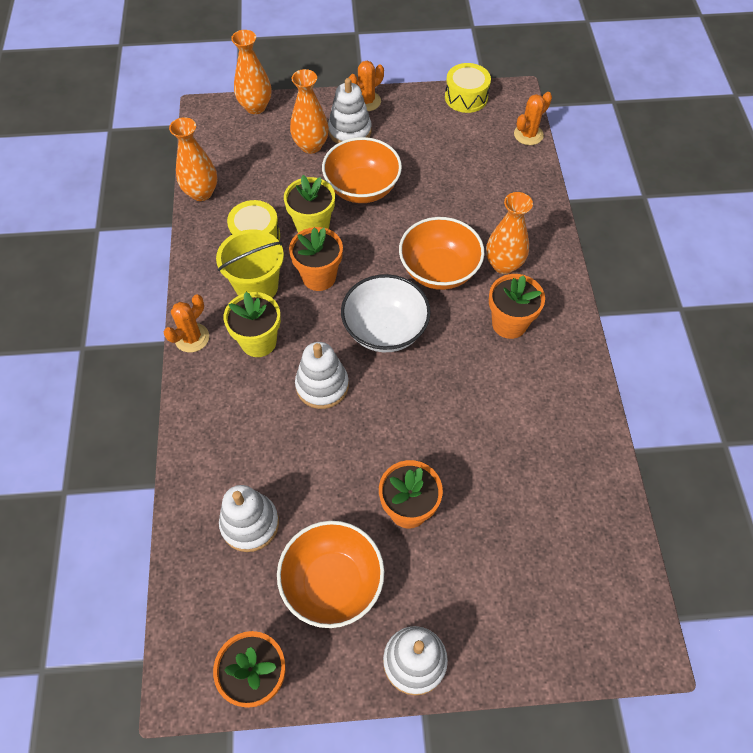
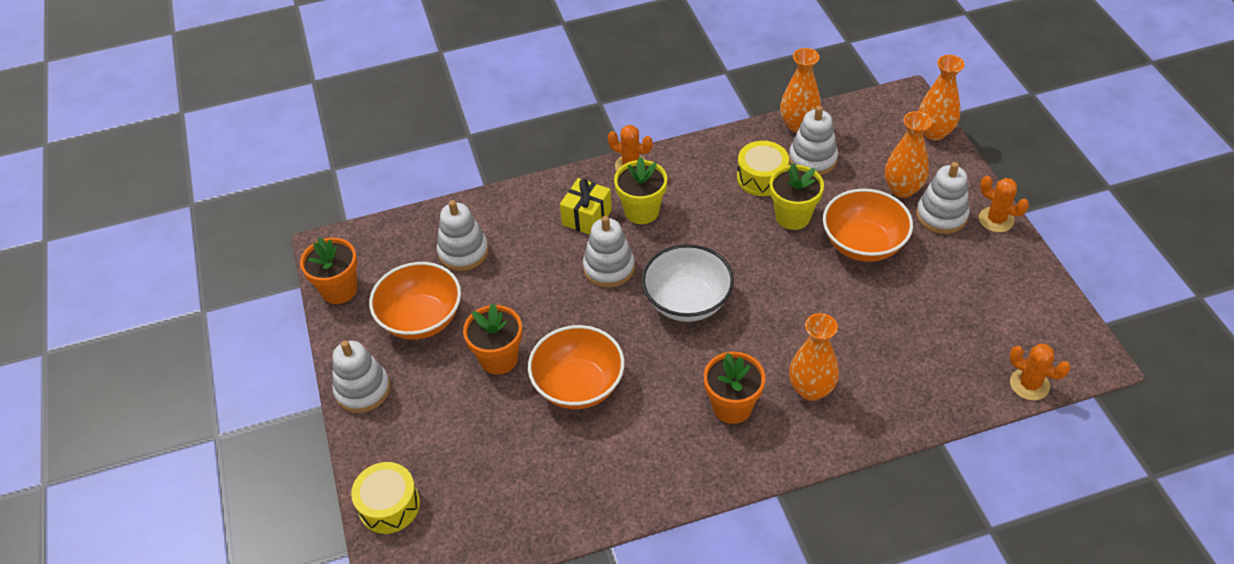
camera: 80 degrees right, 10 degrees down
(247, 392) = (587, 217): none -> yellow gift
(249, 194) = (812, 159): none -> white stacking toy
(257, 286) = (703, 194): yellow bucket -> none
(319, 277) = (732, 236): orange flower pot -> none
(439, 270) = (779, 332): orange bowl -> orange bowl (578, 385)
(466, 97) = (1058, 310): yellow drum -> yellow drum (389, 505)

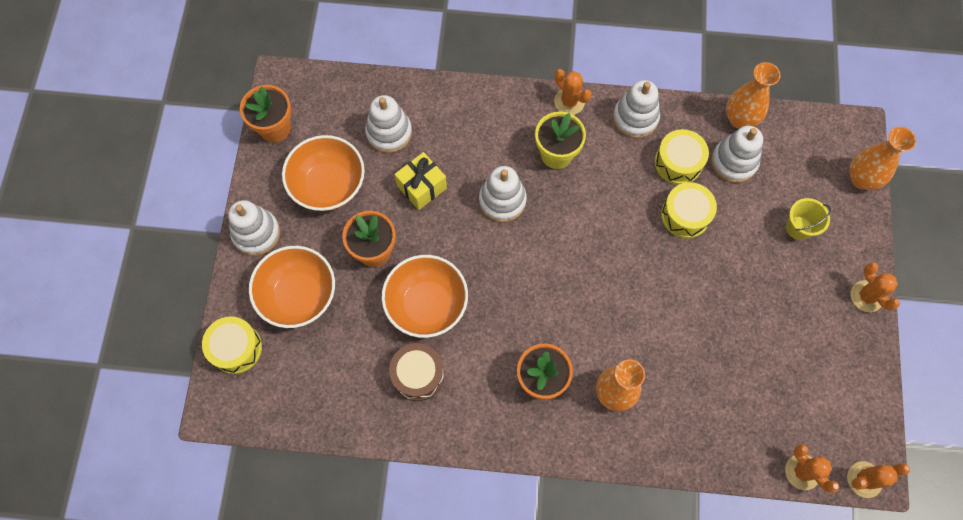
camera: 20 degrees right, 20 degrees up
(587, 217) = (507, 141): yellow gift -> yellow gift (422, 187)
(602, 452) = (418, 375): none -> brown drum
(687, 302) = (552, 263): white bowl -> none
(793, 216) = (685, 215): yellow flower pot -> yellow drum
(863, 244) = (732, 270): orange bowl -> orange bowl (298, 296)
(902, 189) = (798, 228): orange vase -> yellow bucket
(941, 215) = (819, 271): white stacking toy -> white stacking toy (635, 118)
(1089, 368) = (864, 479): none -> orange cactus

